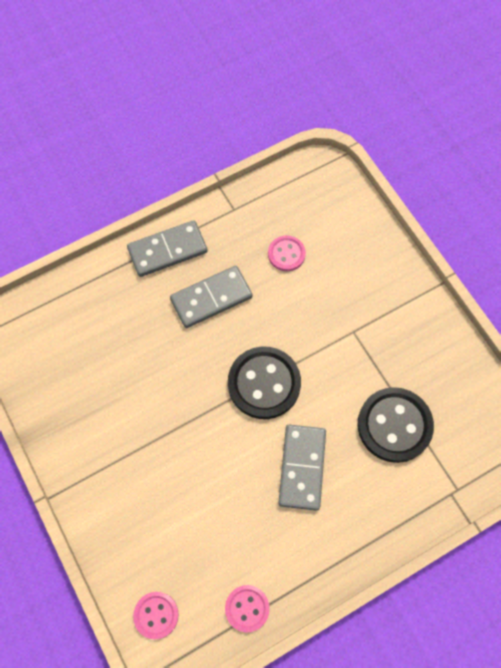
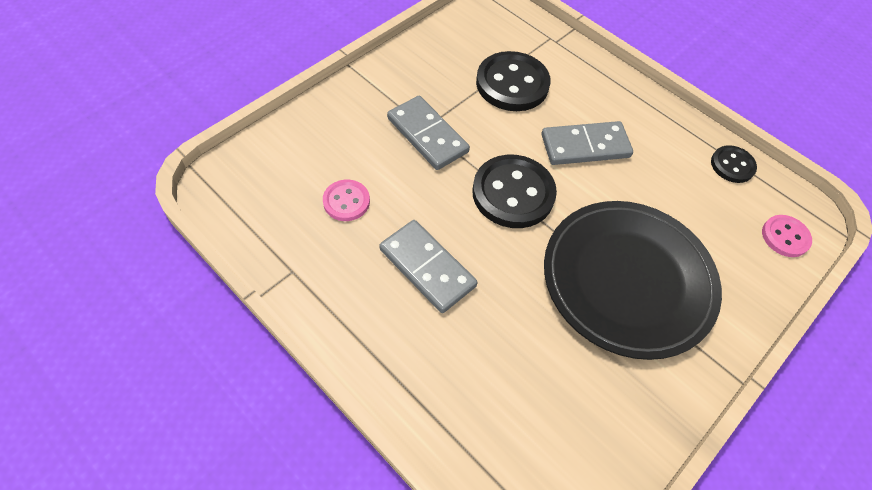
camera: 110 degrees left, 10 degrees down
(157, 447) = (628, 280): none -> black plate
(167, 250) = (372, 337): grey domino -> grey domino (427, 135)
(247, 608) = (732, 165): pink button -> black button

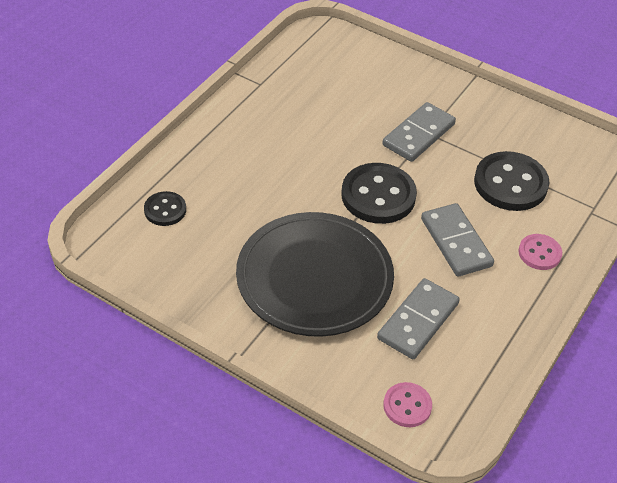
camera: 80 degrees right, 10 degrees down
(346, 201) = (330, 99): pink button -> pink button (539, 253)
(427, 268) = (285, 152): grey domino -> grey domino (418, 321)
(732, 165) = (485, 364): black button -> black button (165, 210)

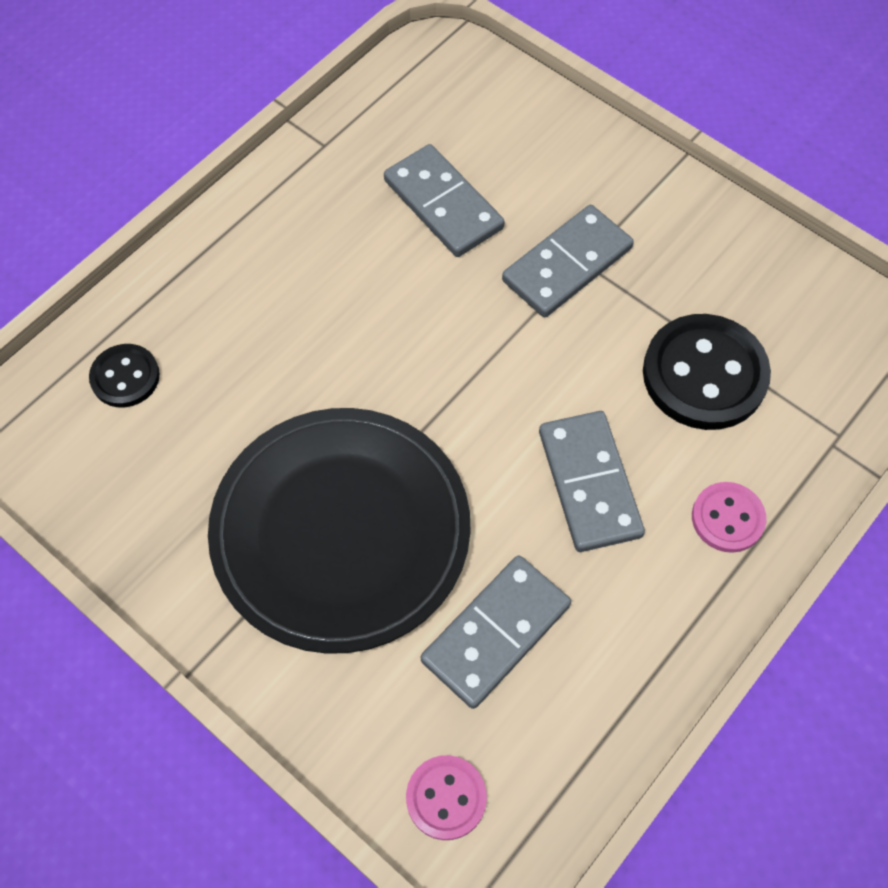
camera: 10 degrees right, 15 degrees up
(339, 109) = (443, 204): none -> grey domino
(378, 196) = (476, 379): black button -> none

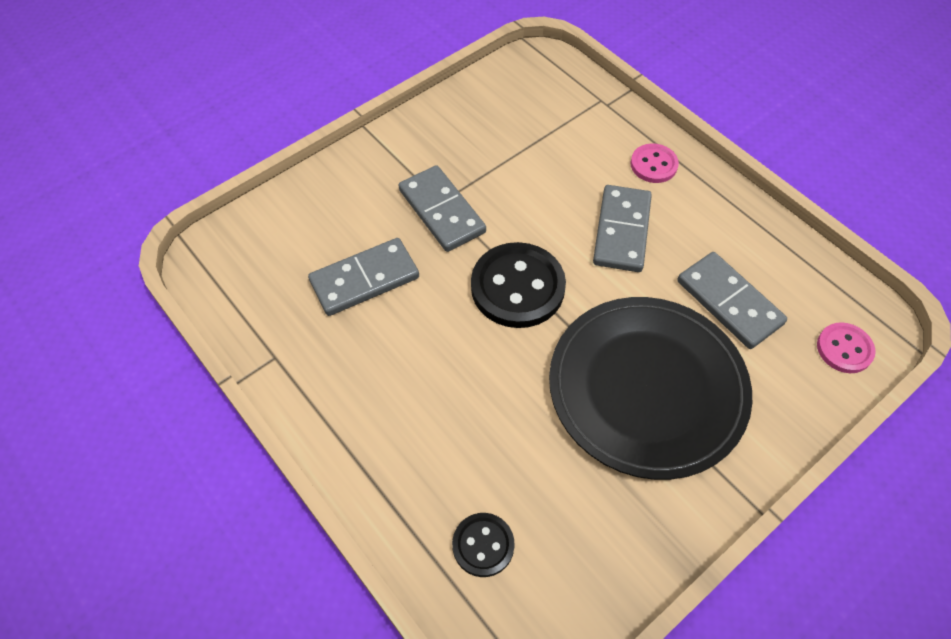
camera: 80 degrees left, 5 degrees down
(589, 483) = (622, 231): grey domino -> grey domino turned 75 degrees counterclockwise
(704, 374) = (547, 154): black button -> black button (517, 287)

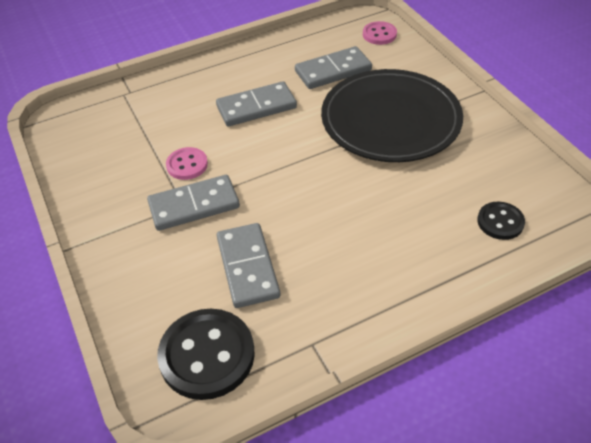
camera: 75 degrees left, 10 degrees down
(517, 287) = (288, 170): black button -> black button (207, 355)
(622, 231) = (256, 107): grey domino -> grey domino turned 45 degrees counterclockwise
(653, 165) = (202, 80): pink button -> pink button (187, 165)

